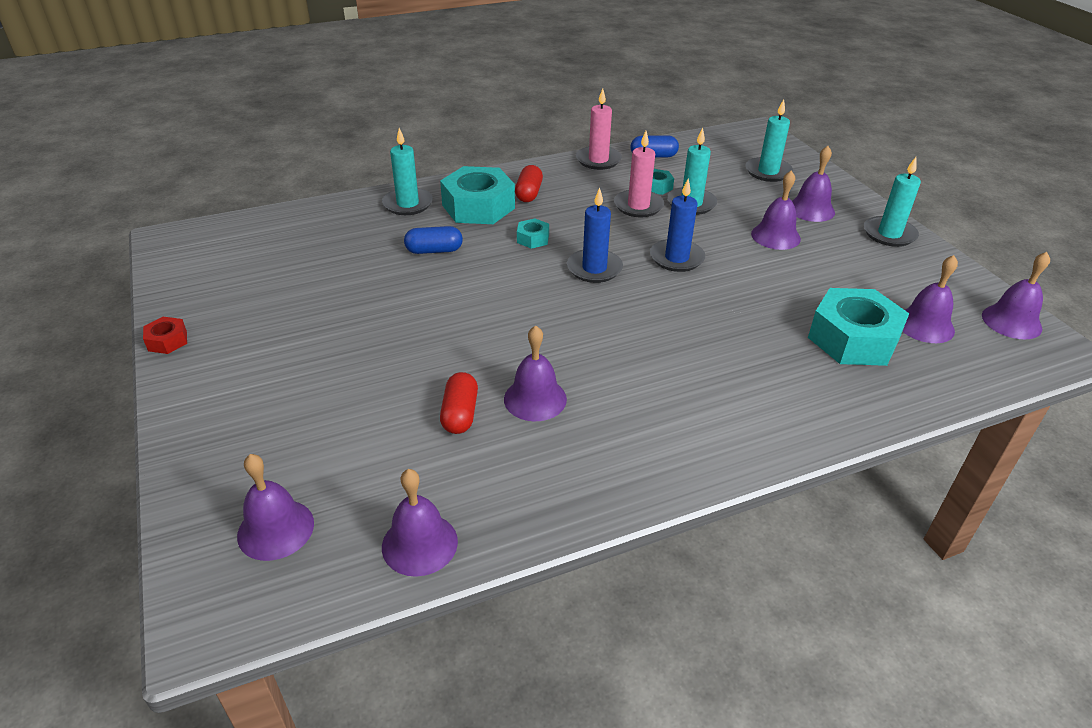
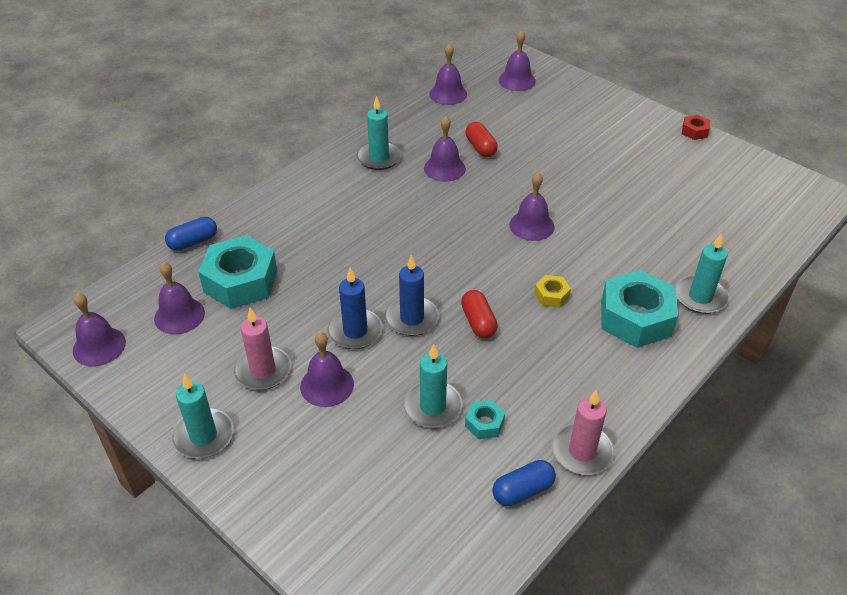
camera: 155 degrees right, 5 degrees up
(434, 250) = (618, 253): blue capsule -> blue capsule (193, 242)
(529, 193) = (607, 356): red capsule -> red capsule (478, 322)
(533, 239) = (551, 295): turquoise nut -> yellow nut
(594, 268) = (475, 280): blue candle -> blue candle (355, 331)
(638, 206) = (485, 380): pink candle -> pink candle (263, 370)
(768, 172) = (364, 515): turquoise candle -> turquoise candle (379, 158)
(811, 209) = (296, 449): purple bell -> purple bell (531, 225)

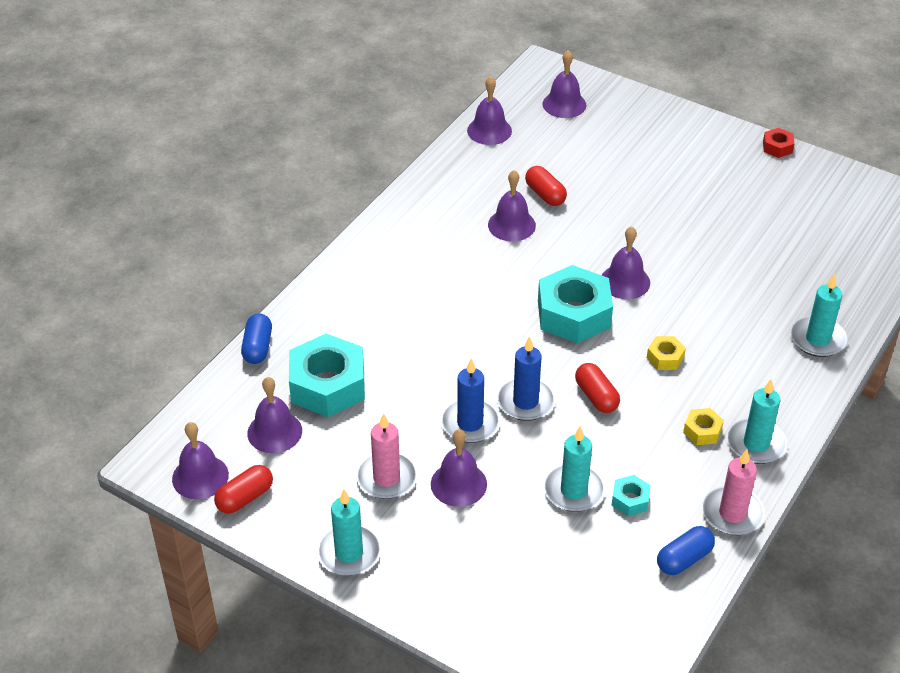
camera: 10 degrees left, 0 degrees up
(130, 370) = (245, 498): none -> red capsule
(193, 242) = (258, 347): blue capsule -> blue capsule turned 45 degrees counterclockwise
(379, 158) = (434, 221): turquoise candle -> turquoise candle (756, 443)
(571, 367) = (702, 431): none -> yellow nut
(636, 318) = (757, 370): turquoise nut -> turquoise nut (574, 314)

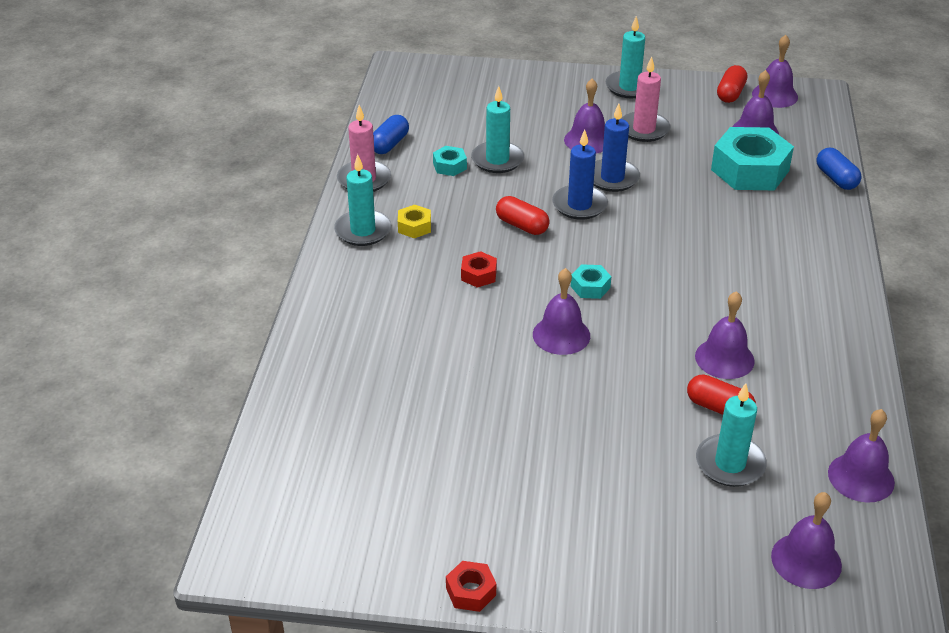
camera: 155 degrees right, 5 degrees down
(574, 314) = (590, 287): turquoise nut -> turquoise nut, size x0.46
(665, 357) = (478, 275): yellow nut -> red nut
(817, 339) = (333, 337): turquoise candle -> turquoise candle (730, 464)

